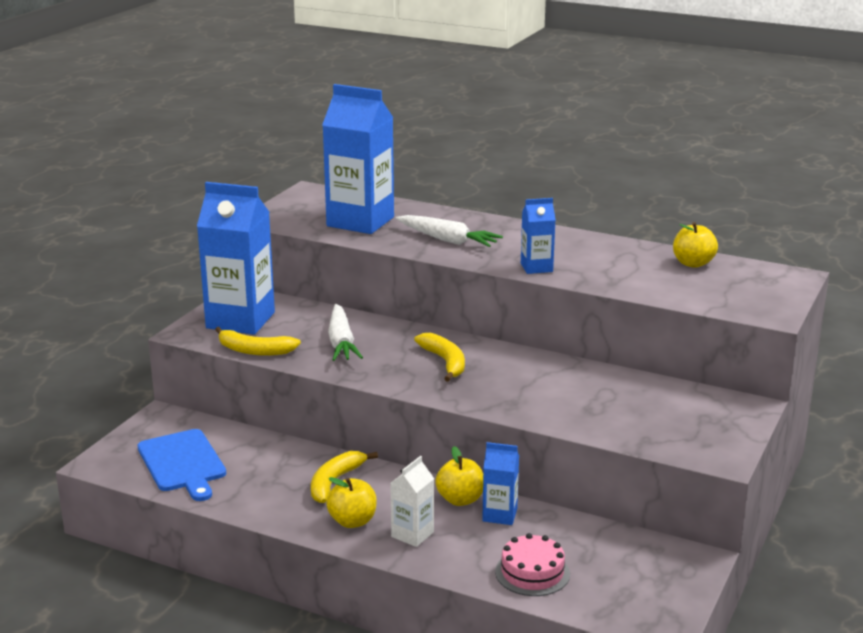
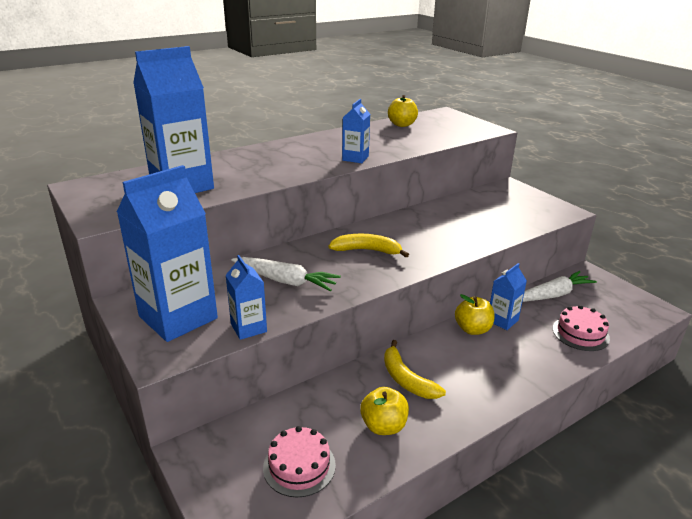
camera: 60 degrees left, 5 degrees up
(182, 463) = (299, 466): blue cutting board -> pink cake
(254, 350) = (248, 328): yellow banana -> blue carton
(352, 521) = (472, 390): yellow apple -> yellow apple (383, 426)
(412, 534) = (507, 367): white carton -> none
(447, 240) = (268, 169): white carrot -> white carrot (553, 295)

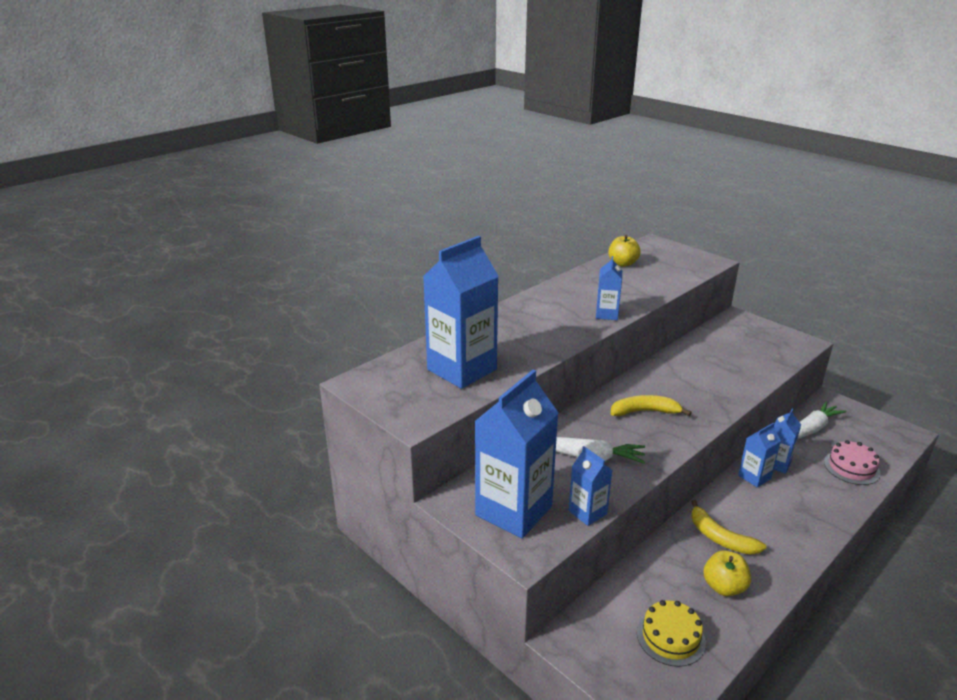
camera: 10 degrees left, 0 degrees up
(299, 466) = (670, 637): pink cake -> yellow cake
(472, 329) = (754, 477): yellow apple -> blue carton

